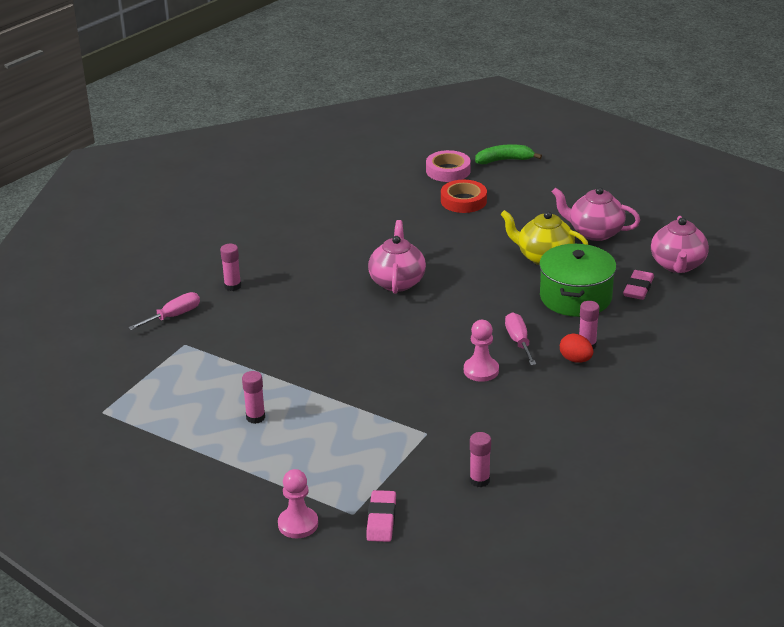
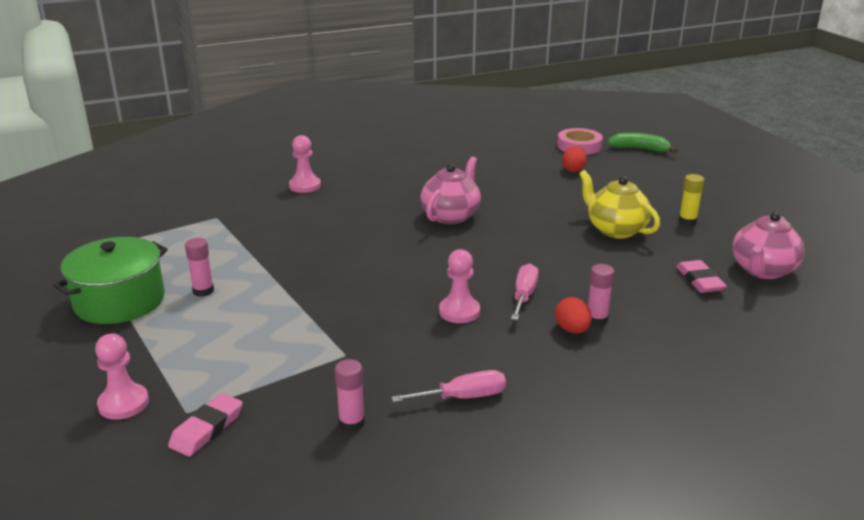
camera: 25 degrees right, 5 degrees down
(174, 316) = (233, 195): pink screwdriver -> pink screwdriver (463, 397)
(232, 286) = (305, 186): pink glue stick -> pink pawn
(463, 201) = (573, 170): red tape -> red egg
(575, 297) = (621, 271): green pot -> green pot (119, 301)
(594, 232) = (687, 221): pink teapot -> yellow glue stick
(638, 288) = (699, 280): pink eraser -> pink eraser turned 60 degrees counterclockwise

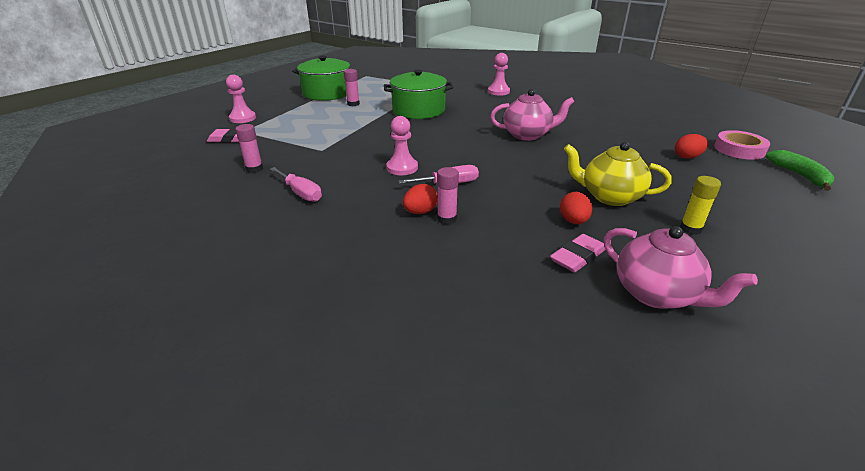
camera: 60 degrees right, 5 degrees up
(296, 252) = (418, 110): none -> green pot
(615, 229) = (609, 197): yellow teapot -> yellow teapot turned 90 degrees counterclockwise
(644, 261) = (573, 221): none -> red egg
(762, 270) = (657, 294): pink teapot -> pink teapot turned 135 degrees counterclockwise

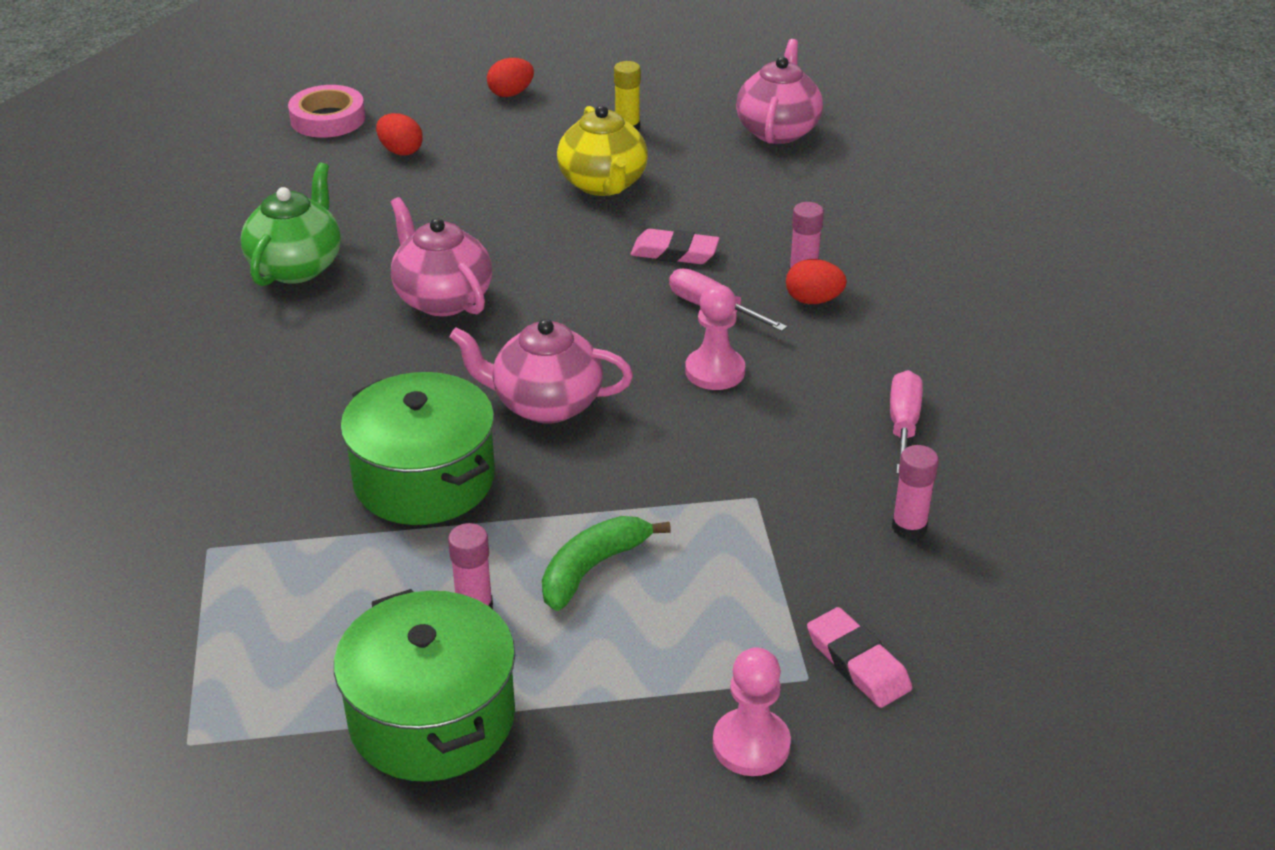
camera: 125 degrees left, 5 degrees up
(430, 134) = (545, 404): none -> pink teapot
(498, 92) = (183, 416): pink pawn -> none
(573, 221) = (697, 194): red egg -> red egg (511, 94)
(577, 257) = (769, 177): pink eraser -> pink eraser (674, 252)
(581, 118) = (297, 266): none -> green teapot
(799, 175) = (392, 79): green banana -> green banana (592, 568)

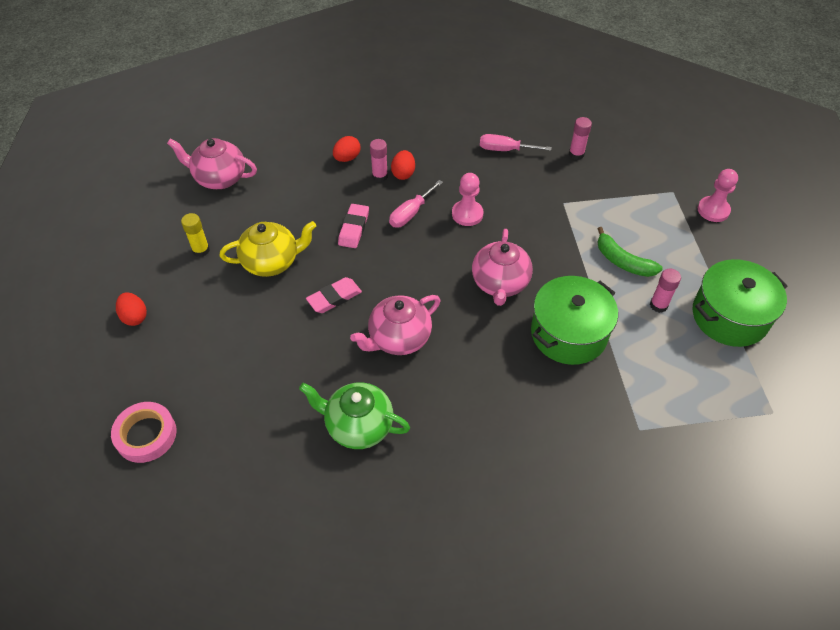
camera: 90 degrees left, 15 degrees up
(400, 151) = (208, 379): red egg -> red egg (347, 158)
(857, 663) = (661, 176): pink eraser -> pink eraser (334, 298)

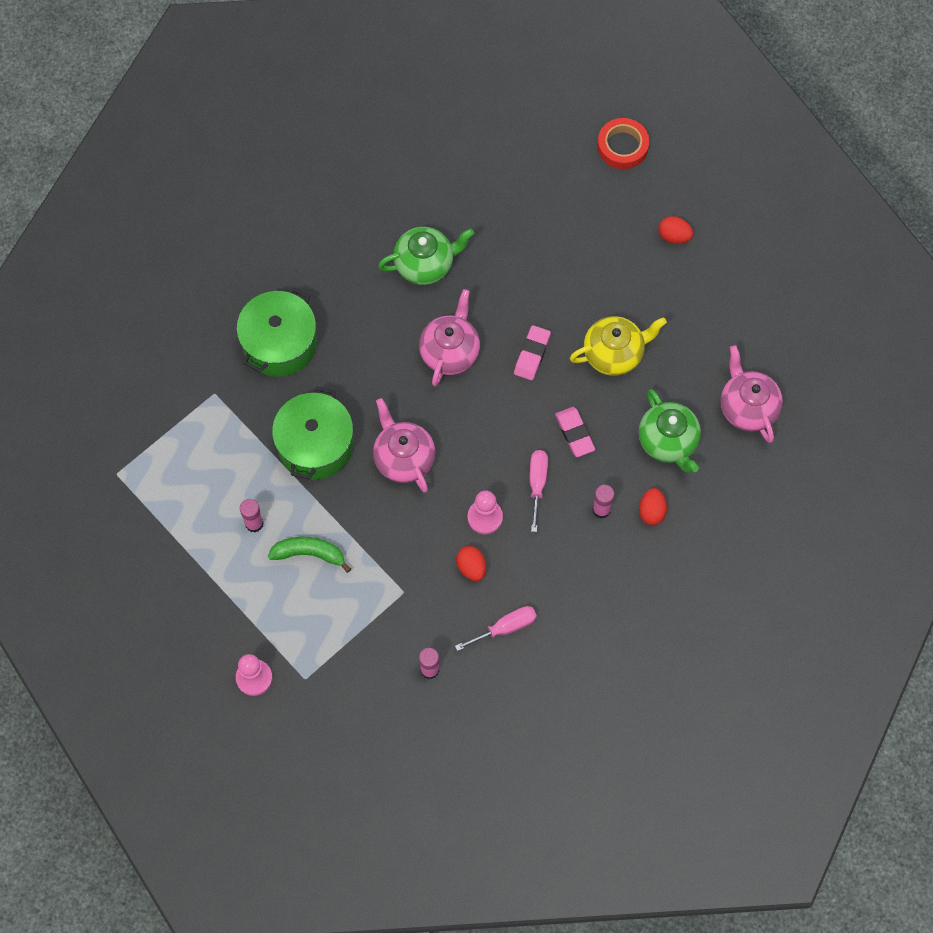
camera: 145 degrees right, 15 degrees up
(86, 420) = (622, 146): none -> red tape
(146, 435) = (570, 164): pink tape -> none
(201, 250) = (684, 325): yellow glue stick -> none
(219, 178) = (747, 407): pink teapot -> pink teapot turned 90 degrees counterclockwise
(272, 262) = (614, 353): yellow teapot -> yellow teapot turned 150 degrees counterclockwise
(294, 188) = (668, 442): none -> green teapot
(403, 173) = (581, 528): red egg -> red egg (471, 567)
(729, 316) = (187, 551): green pot -> green pot (279, 343)

